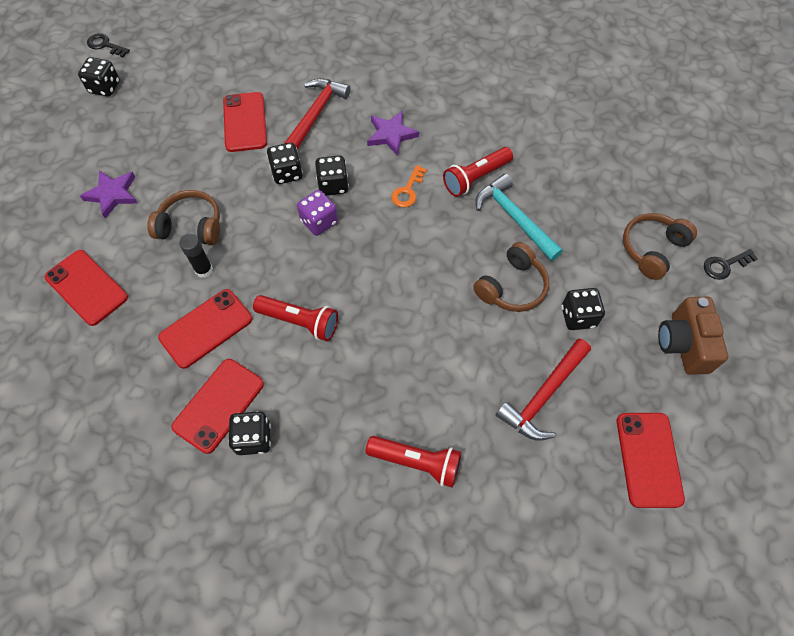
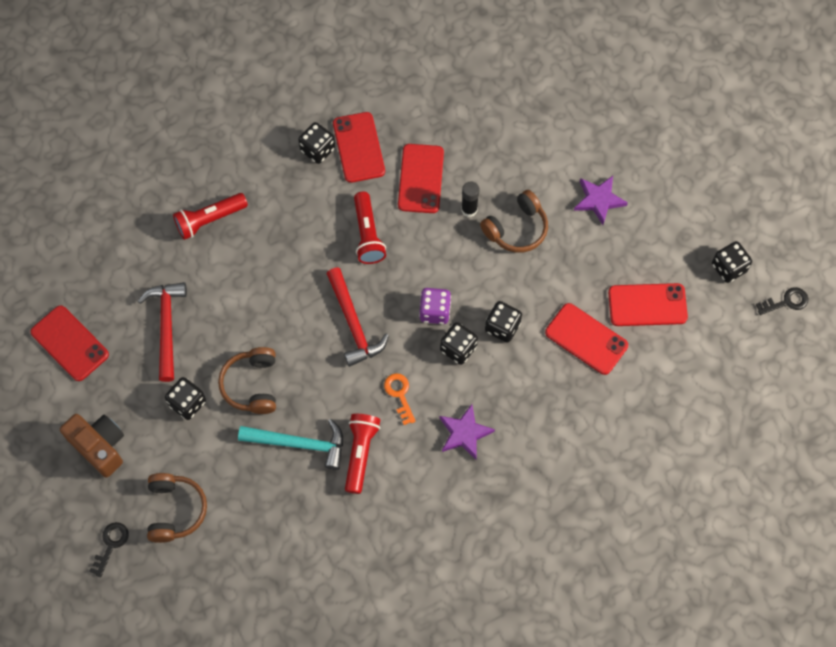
camera: 135 degrees right, 5 degrees up
(86, 287) = (527, 134): red phone -> red phone (647, 305)
(300, 322) = (367, 234): red flashlight -> red flashlight turned 75 degrees counterclockwise
(316, 114) = (543, 397): red hammer -> red hammer (353, 324)

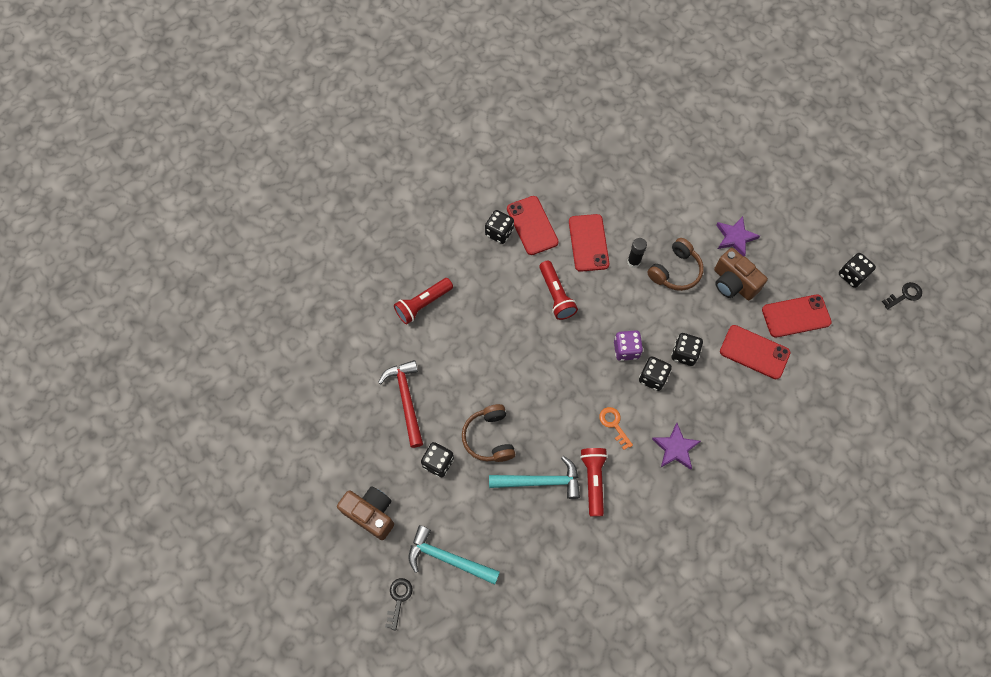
camera: 10 degrees left, 0 degrees up
(70, 343) = (327, 428): red phone -> none
(175, 510) = (447, 558): brown headphones -> turquoise hammer
(353, 324) = (562, 371): red hammer -> none
(582, 254) = (733, 283): none -> brown camera

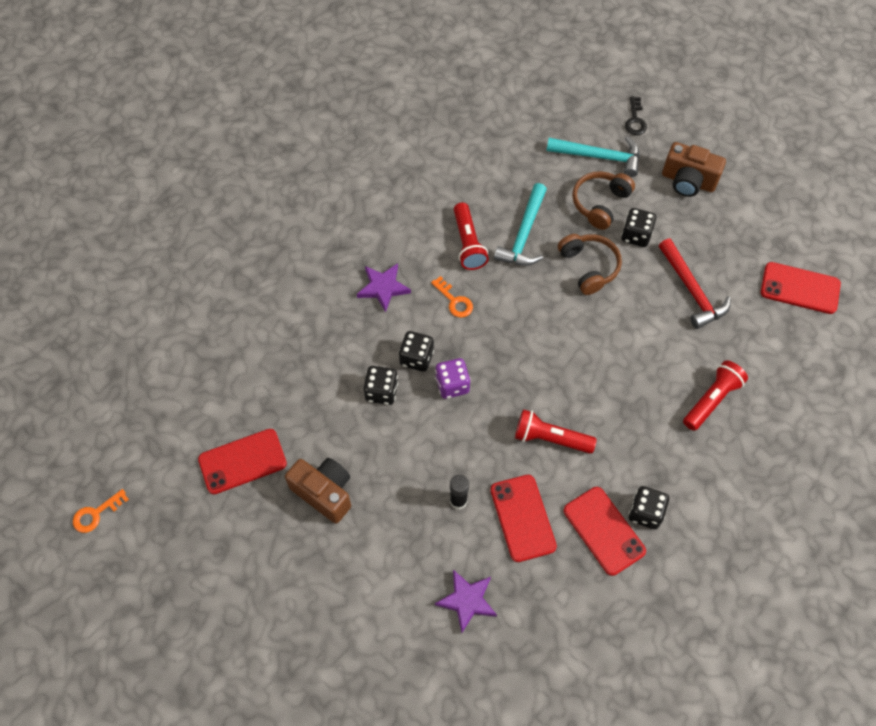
camera: 170 degrees right, 5 degrees down
(540, 481) = (523, 234): turquoise hammer -> turquoise hammer turned 60 degrees counterclockwise
(556, 295) = (550, 438): red flashlight -> red flashlight turned 45 degrees counterclockwise
(675, 271) = (401, 497): brown headphones -> brown headphones (600, 203)
(735, 237) = (323, 560): purple star -> purple star (467, 601)
(754, 352) = (295, 407): red phone -> red phone (800, 288)
(852, 275) = (164, 530): black dice -> none
(904, 295) = (96, 514): black key -> orange key

